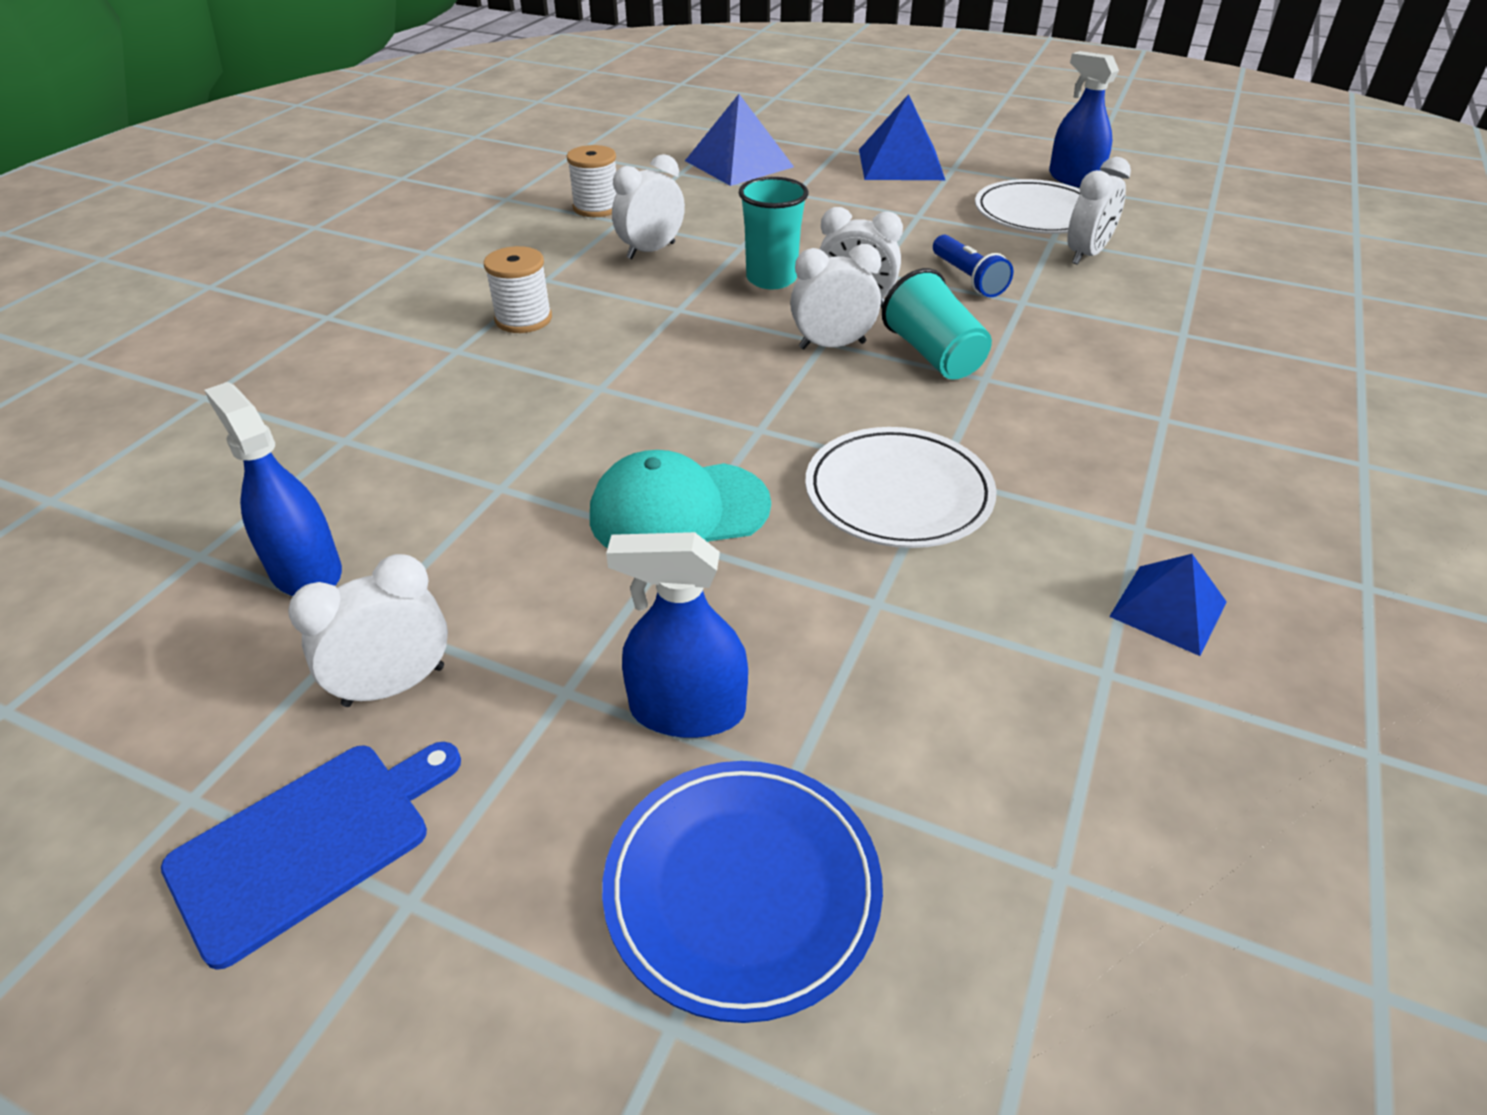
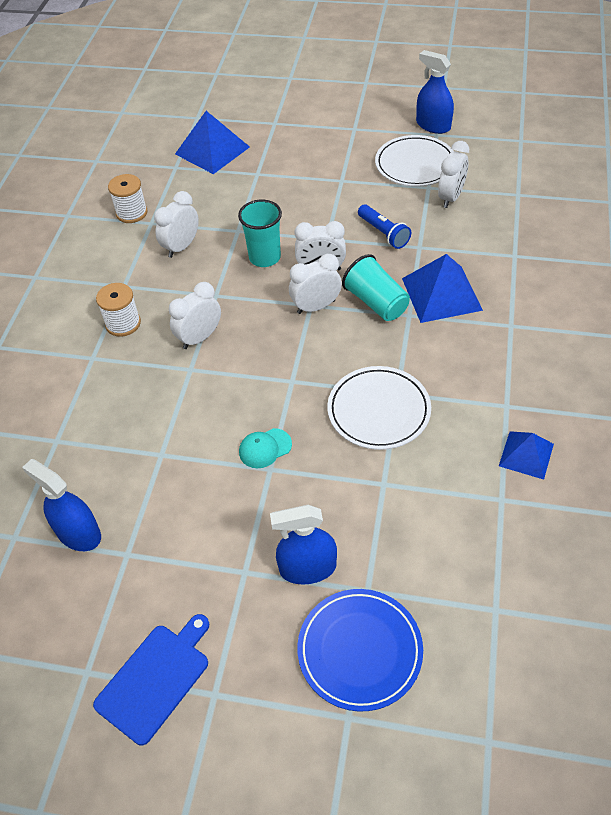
camera: 10 degrees left, 10 degrees up
(394, 686) = (158, 589): white clock -> white clock (199, 338)
(679, 510) = (265, 448): turquoise cap -> turquoise cap, size x0.55
(900, 164) = (319, 131): blue pyramid -> blue pyramid (441, 294)

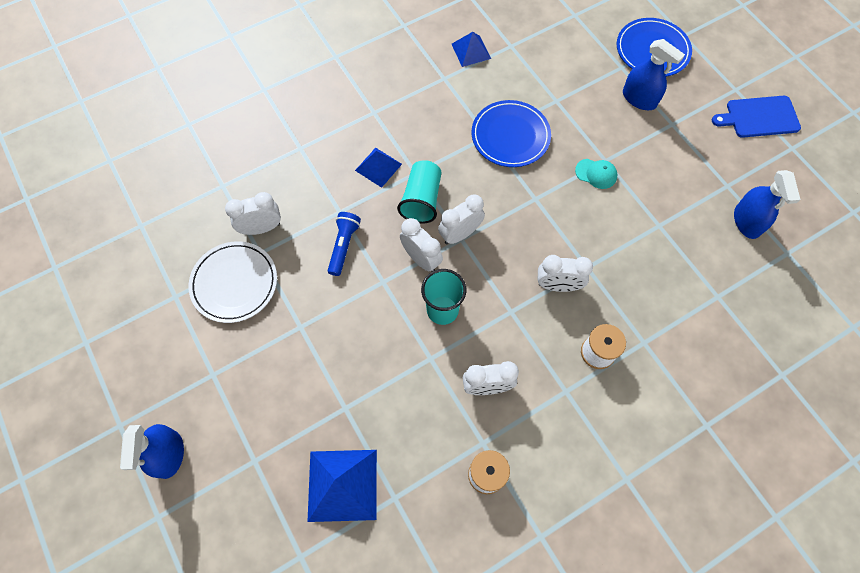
camera: 135 degrees left, 15 degrees up
(316, 307) = (460, 234): white clock -> white clock turned 120 degrees clockwise
(378, 410) = (510, 136): white plate -> blue plate
(433, 125) = (161, 308): blue spray bottle -> blue spray bottle (169, 454)
(441, 294) = (378, 167): blue pyramid -> blue pyramid, size x0.61

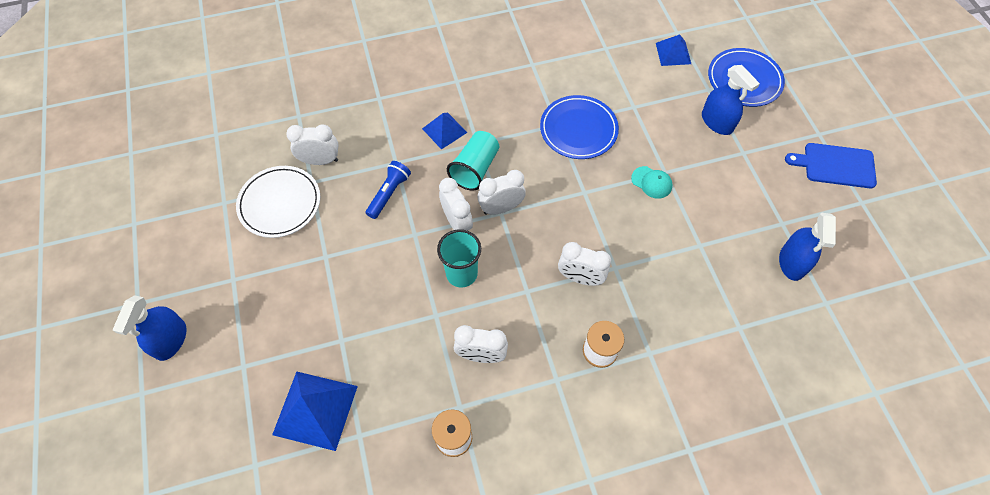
camera: 15 degrees right, 5 degrees down
(471, 51) = (565, 45): blue pyramid -> blue pyramid (673, 53)

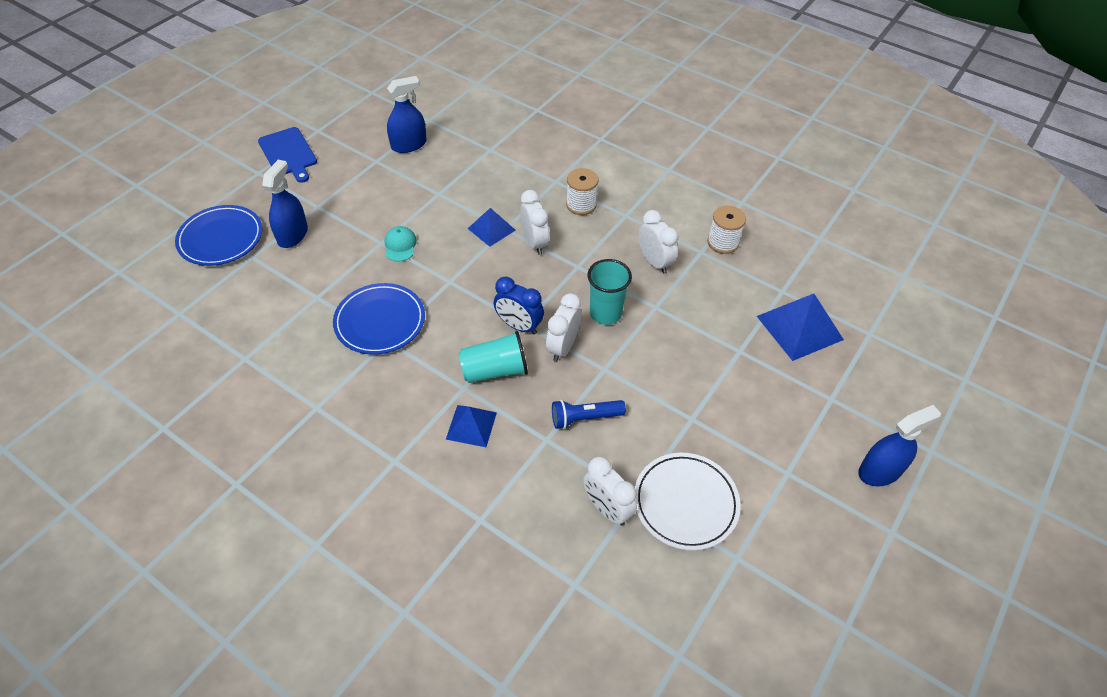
camera: 130 degrees left, 10 degrees down
(501, 208) = (519, 326): white clock -> blue clock
(673, 53) = (215, 302): blue pyramid -> blue pyramid (491, 229)

